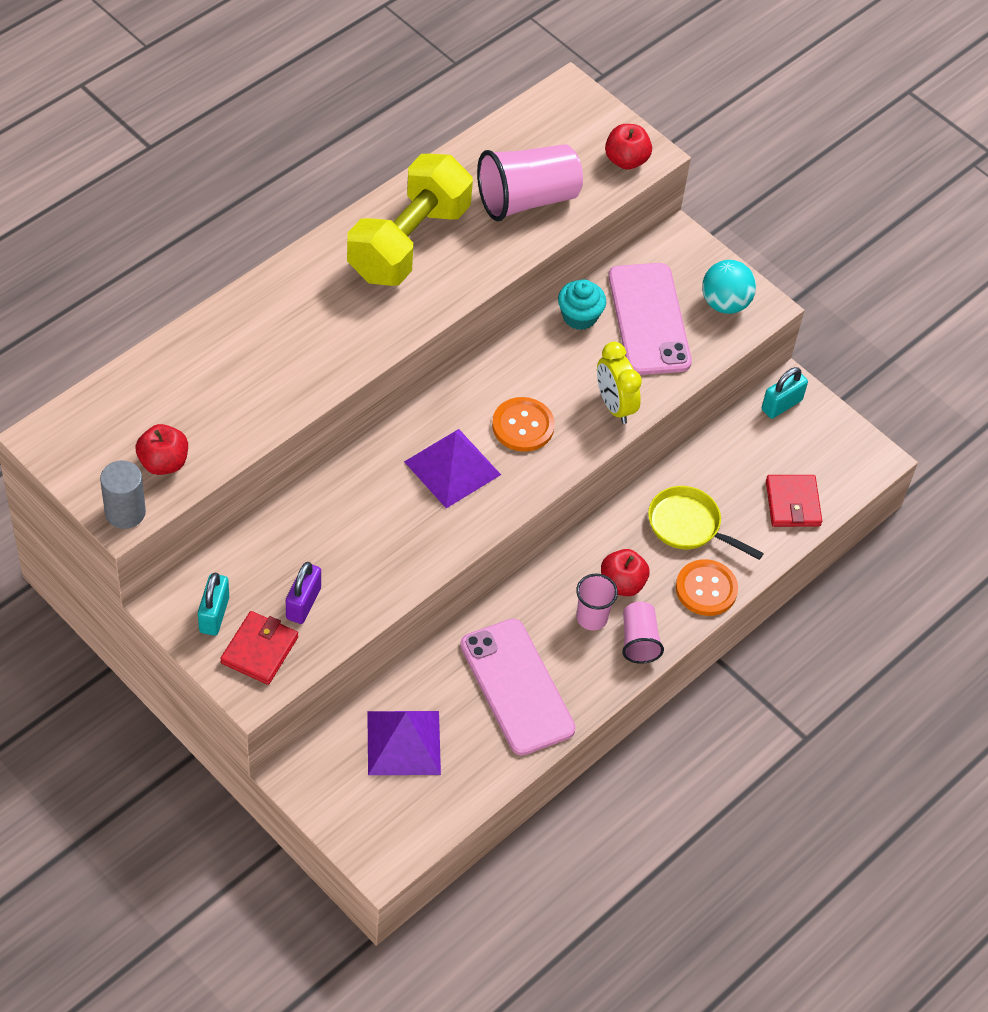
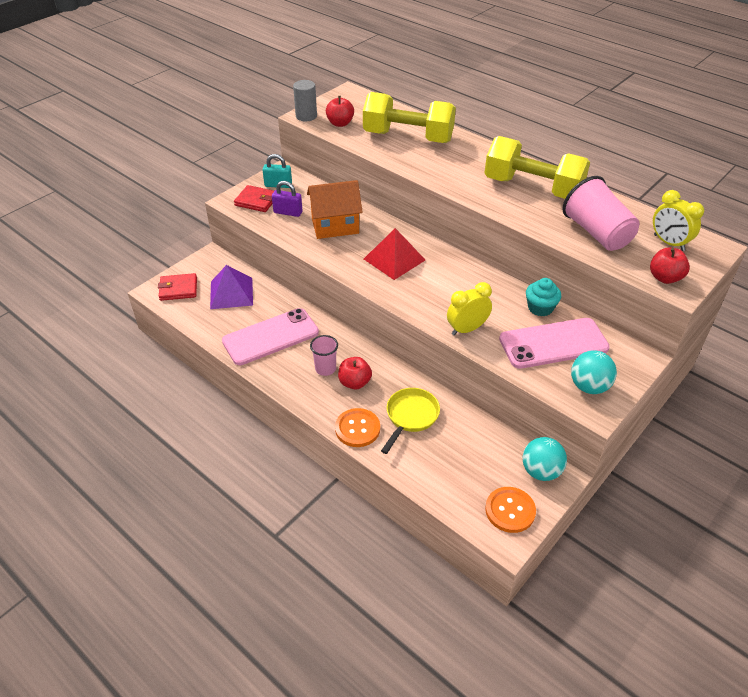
camera: 90 degrees right, 10 degrees down
(232, 371) = (408, 137): none -> yellow dumbbell
(355, 537) = (335, 226): none -> orange house
(452, 468) = (394, 259): purple pyramid -> red pyramid
(523, 426) = (436, 287): orange button -> orange button (510, 510)
(556, 133) = (669, 243): none -> yellow clock
(639, 641) = (310, 393): pink cup -> none
(781, 405) = (541, 471): turquoise padlock -> turquoise ball
(792, 503) = (446, 480): red wallet -> red wallet (178, 289)

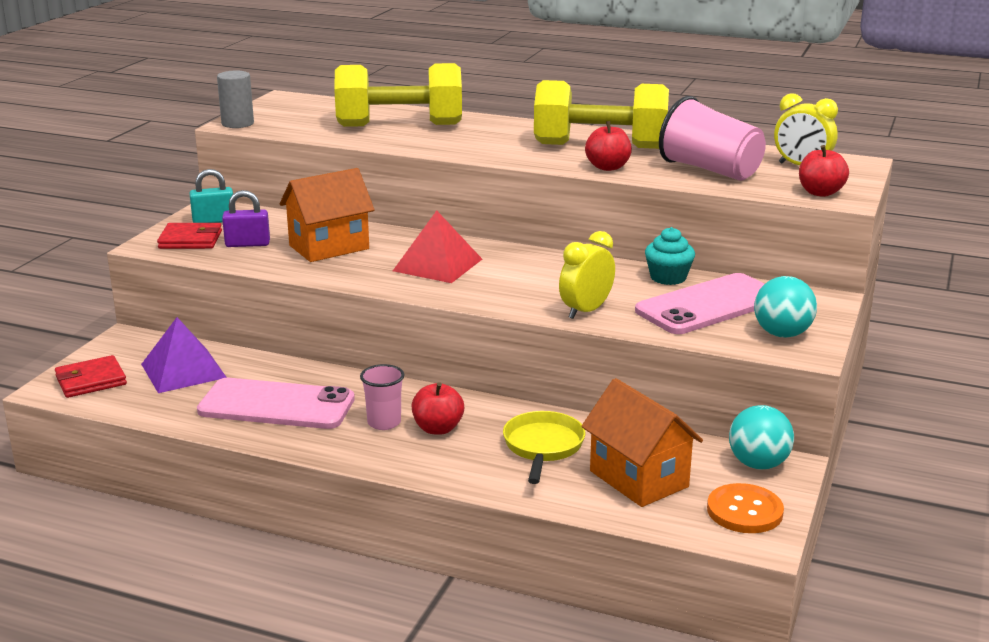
camera: 20 degrees left, 20 degrees down
(270, 337) = (276, 405): pink phone -> pink phone turned 60 degrees clockwise
(340, 123) = (293, 124): red apple -> red apple (607, 167)
(357, 428) = (473, 474): orange button -> none
(456, 462) = (638, 479): none -> orange house

